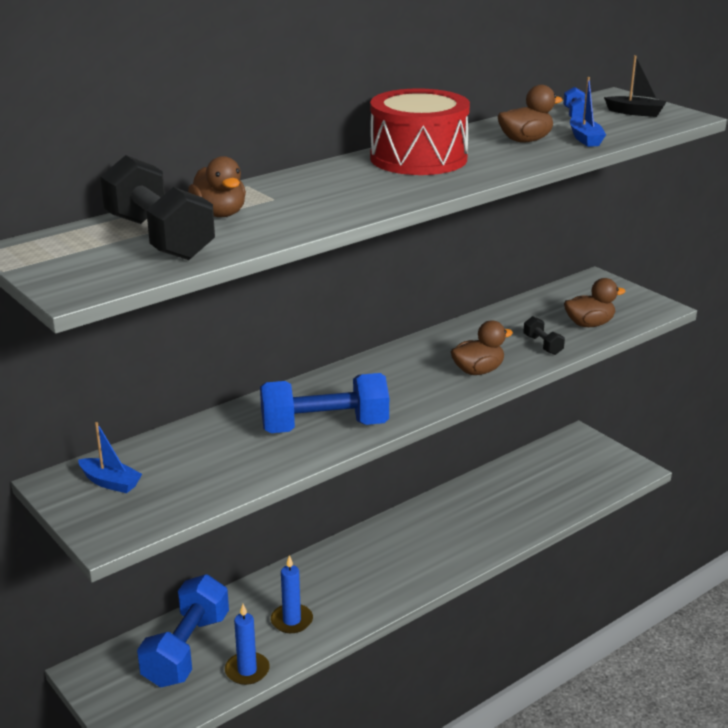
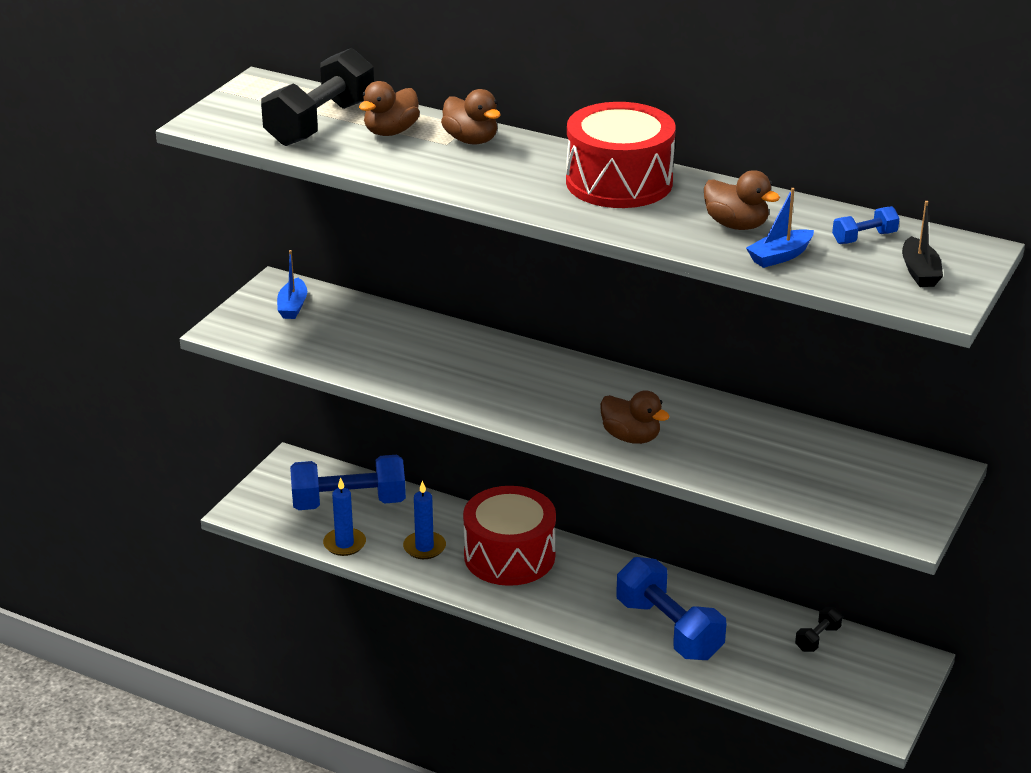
camera: 65 degrees right, 5 degrees up
(324, 427) = (451, 379): blue dumbbell -> blue dumbbell (669, 629)
(340, 575) = (509, 556): none -> red drum
(542, 345) = (727, 466): black dumbbell -> black dumbbell (817, 639)
(589, 324) = (811, 488): brown duck -> brown duck (471, 140)

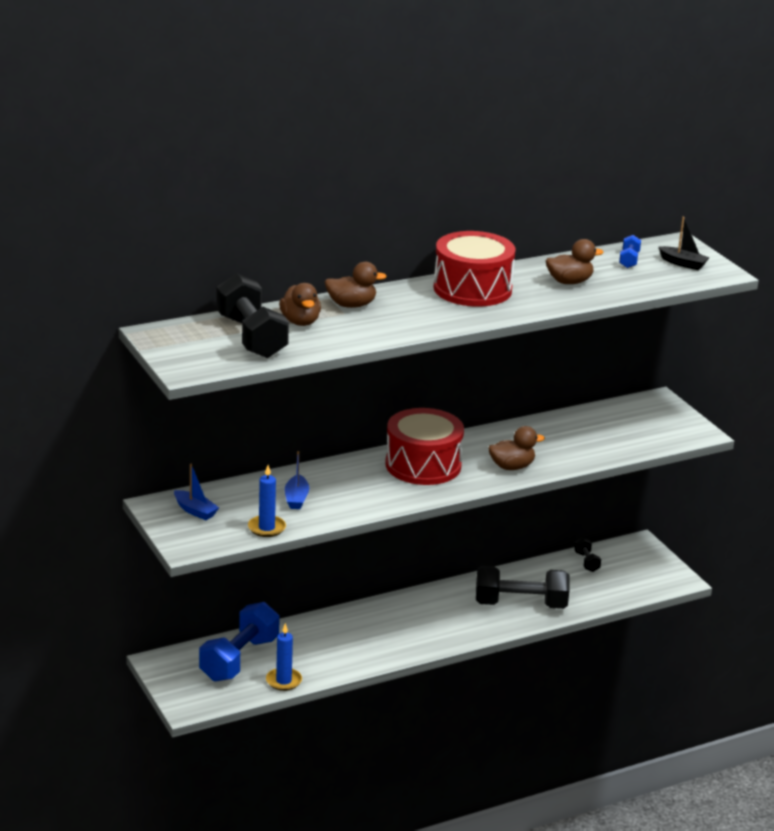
camera: 55 degrees left, 5 degrees down
(424, 547) = (329, 652): blue candle -> blue candle (266, 528)
(509, 556) = (379, 625): red drum -> red drum (423, 465)
(669, 629) = (520, 604): blue dumbbell -> black dumbbell
(779, 256) = (620, 286): blue boat -> blue boat (296, 498)

